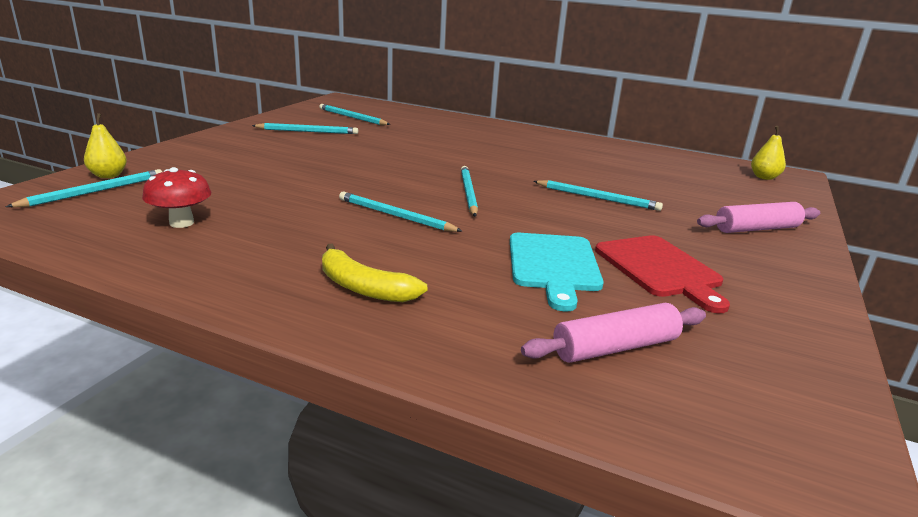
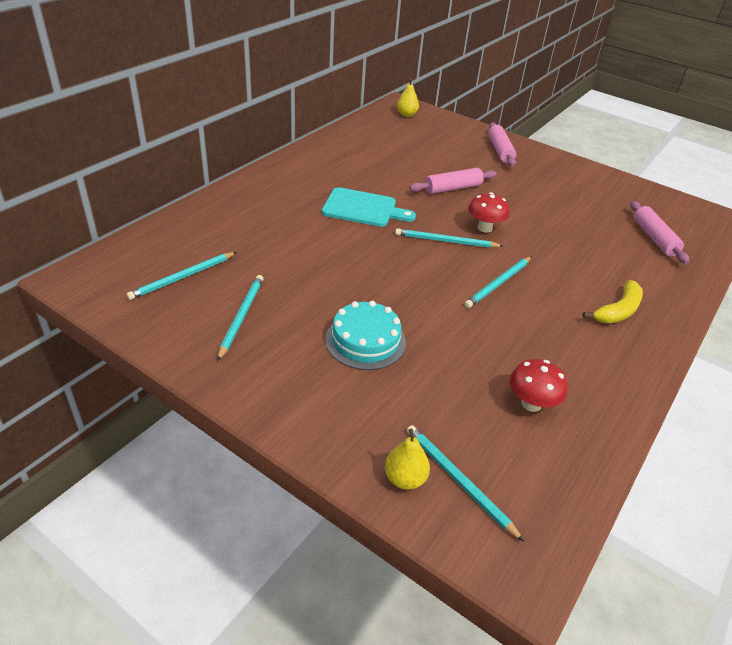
camera: 80 degrees left, 15 degrees up
(281, 163) = (365, 341): none -> turquoise cake
(516, 212) = (485, 228): none -> red mushroom
(553, 265) = (568, 233): turquoise cutting board -> turquoise cutting board (363, 208)
(598, 198) = (452, 188): turquoise pencil -> pink rolling pin
(660, 269) = (564, 200): red cutting board -> none

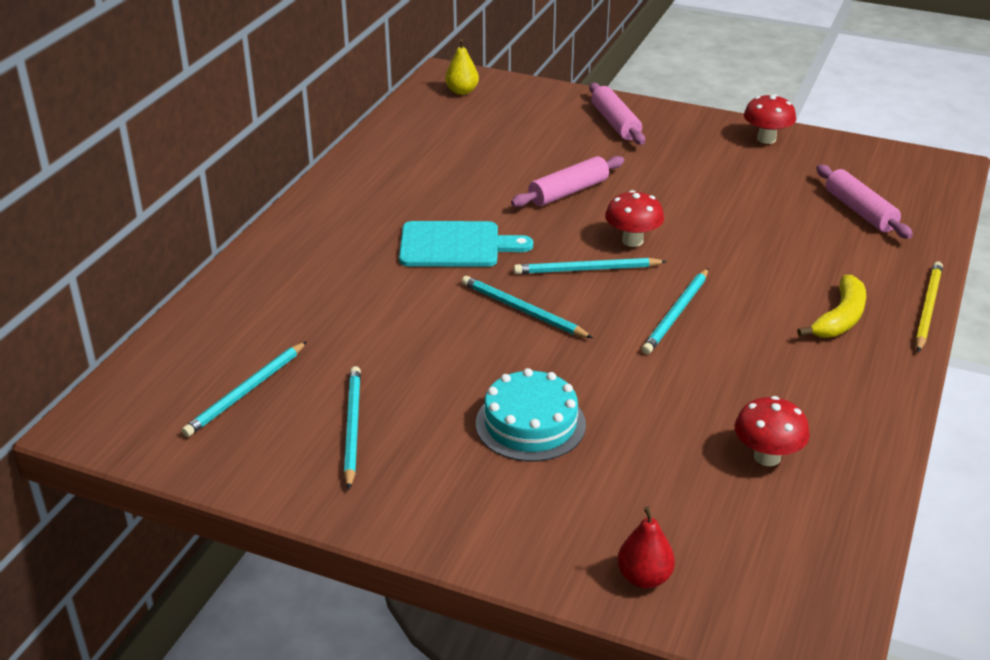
camera: 10 degrees left, 5 degrees down
(405, 478) = (644, 577): yellow pear -> red pear
(458, 481) = (709, 565): turquoise pencil -> turquoise pencil (522, 310)
(600, 178) = (766, 139): none -> red mushroom
(687, 316) = (927, 308): none -> yellow pencil

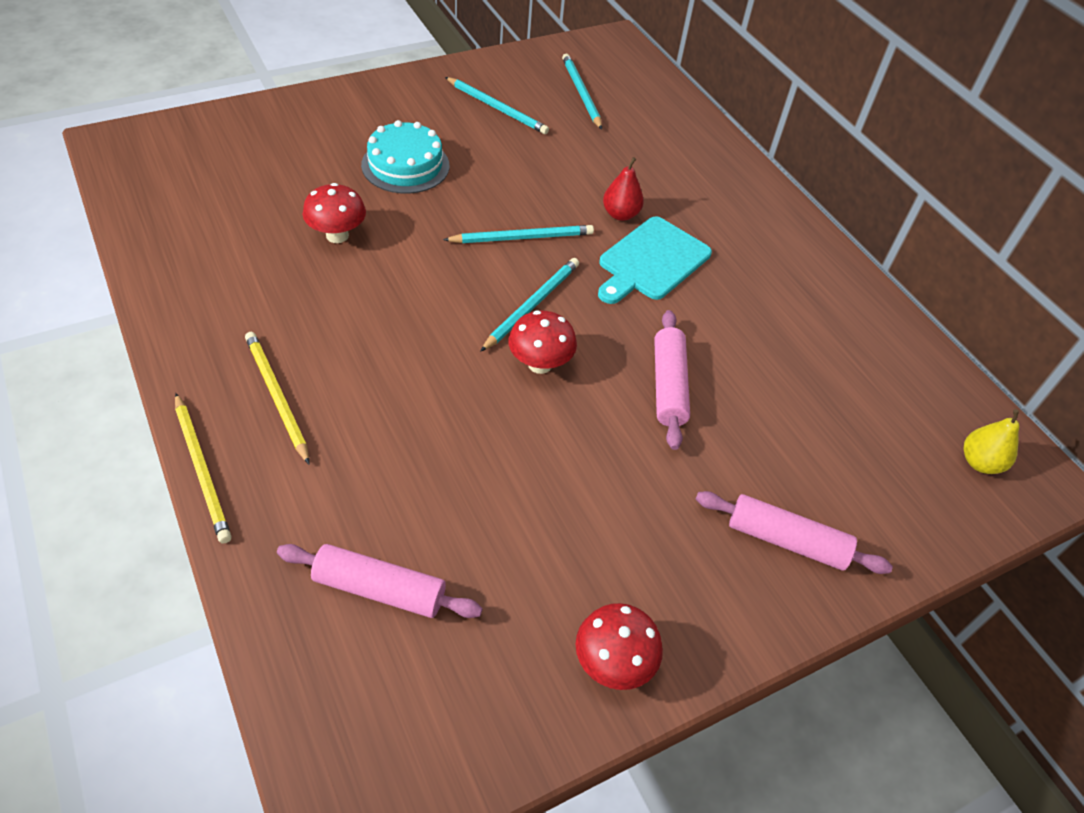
camera: 125 degrees right, 15 degrees up
(644, 577) = (241, 125): red pear -> red pear (620, 214)
(676, 314) = (414, 308): turquoise pencil -> none
(767, 457) = (232, 230): red mushroom -> red mushroom (337, 235)
(840, 318) = (277, 396): yellow banana -> yellow pencil

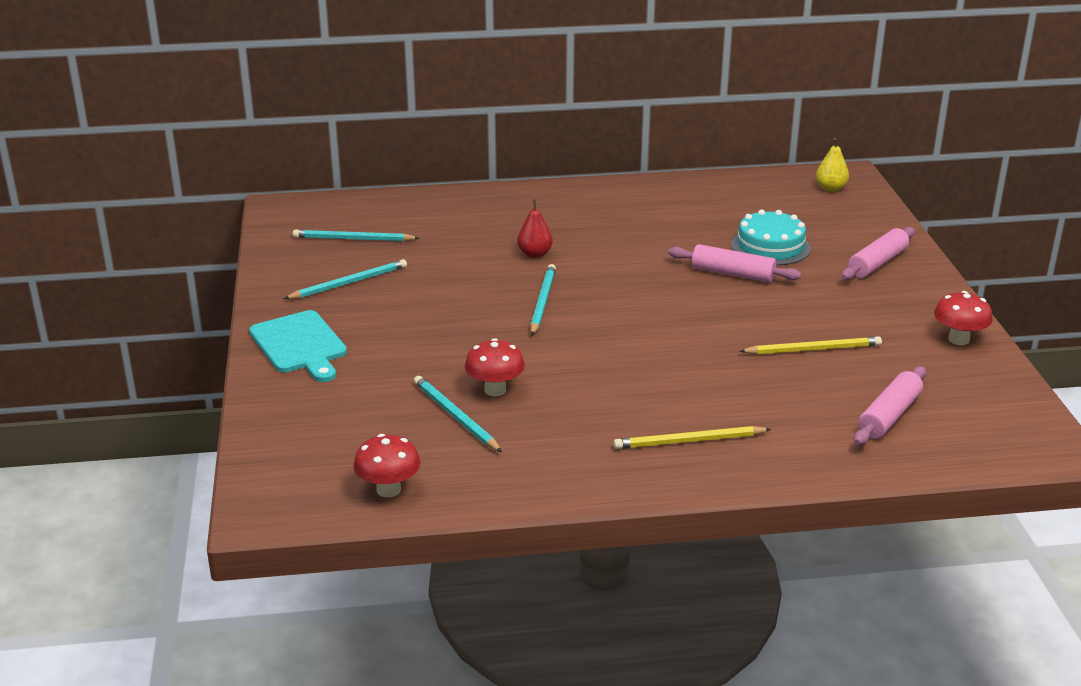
camera: 65 degrees left, 20 degrees down
(202, 469) = (759, 484): yellow pencil -> yellow pencil (813, 349)
(405, 165) = (410, 342): turquoise cake -> turquoise cake (770, 246)
(532, 305) = (627, 311): turquoise pencil -> turquoise pencil (455, 416)
(540, 364) = (693, 319): red mushroom -> red mushroom (388, 489)
(651, 261) = (597, 253): turquoise cutting board -> turquoise cutting board (299, 345)

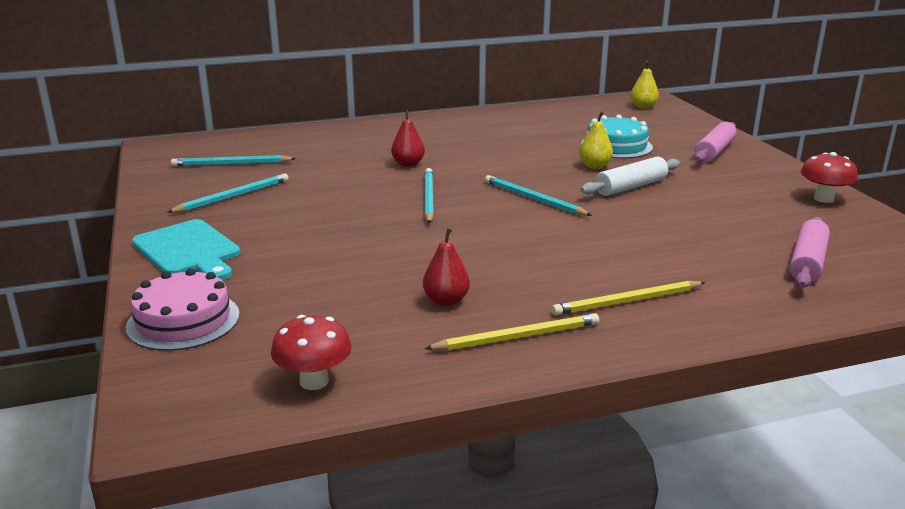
camera: 10 degrees left, 5 degrees down
(288, 420) = (183, 320): none -> pink cake
(455, 416) = (371, 300): turquoise pencil -> turquoise pencil (533, 199)
(495, 390) = (406, 273): red mushroom -> none
(522, 423) = (446, 301): none -> red pear
(733, 274) = (594, 166): pink rolling pin -> yellow pear
(758, 305) = (630, 187): none -> white rolling pin
(813, 349) = (701, 215): yellow pencil -> yellow pencil (517, 337)

